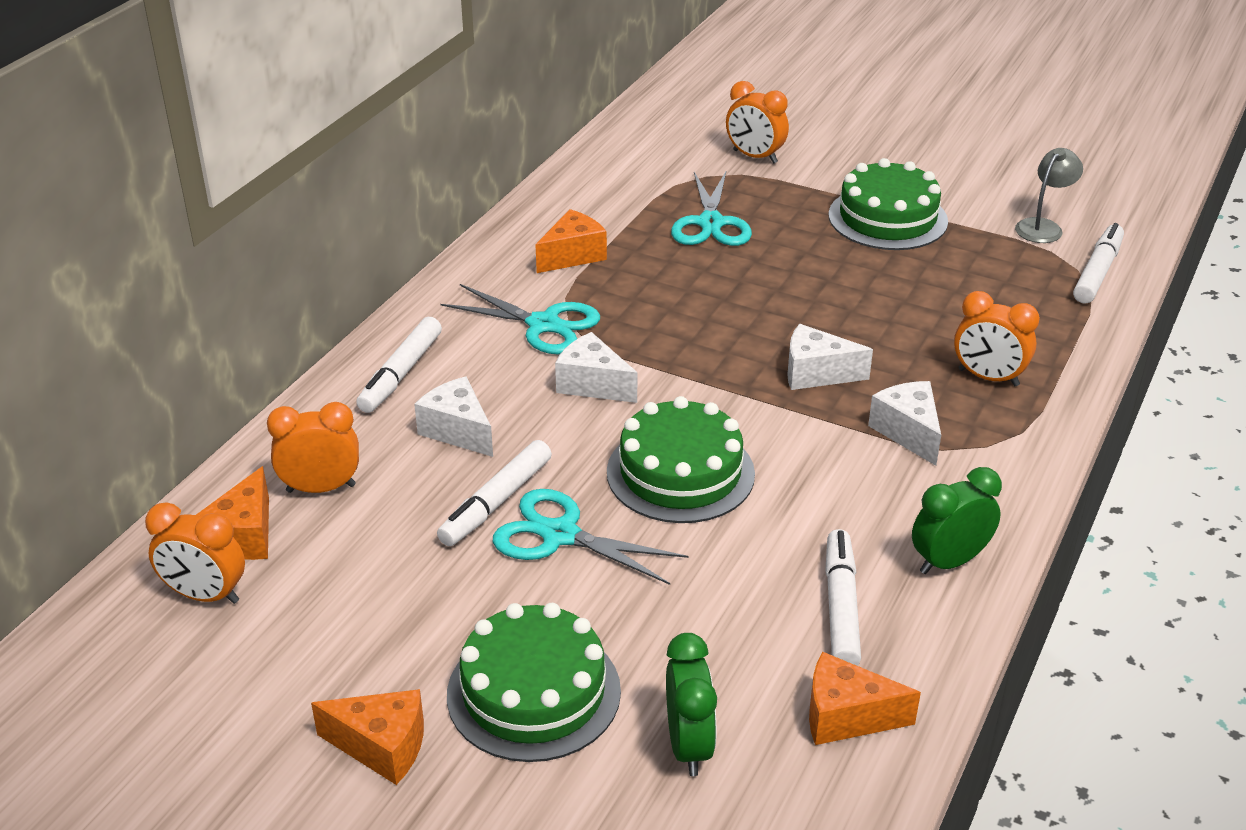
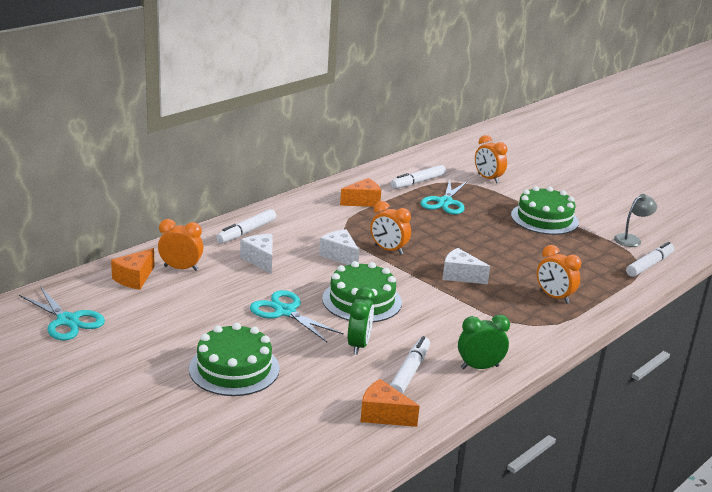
camera: 15 degrees right, 10 degrees down
(205, 595) = (103, 297): orange clock -> orange clock (388, 250)
(382, 747) = (150, 371): orange cheese -> none
(496, 502) = (262, 292): white marker -> white marker (418, 182)
(543, 325) = (330, 227): turquoise scissors -> turquoise scissors (67, 321)
(689, 746) = (296, 407): green clock -> green clock (359, 345)
(908, 432) = (494, 310): white cheese -> none

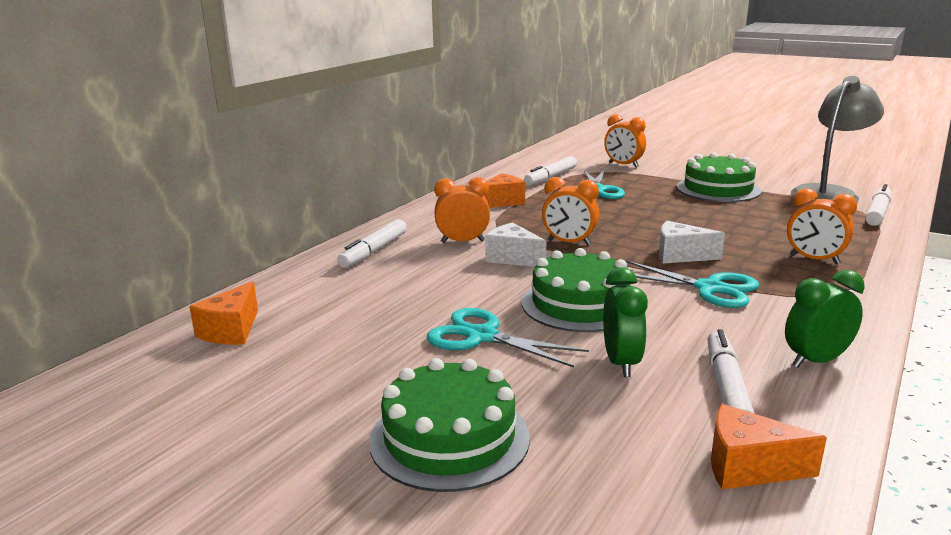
camera: 10 degrees left, 5 degrees down
(67, 321) = (129, 413): turquoise scissors -> turquoise scissors (709, 288)
(181, 268) = (299, 306): orange clock -> orange clock (462, 241)
(260, 260) = (409, 279): white cheese -> none
(631, 239) = (829, 193): grey lamp -> grey lamp, size x1.93

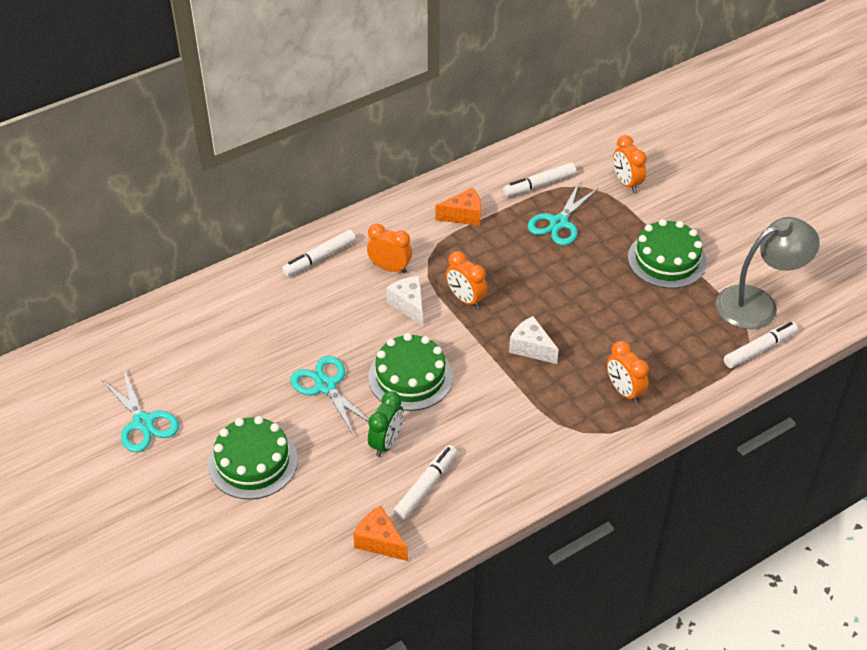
camera: 25 degrees right, 25 degrees up
(231, 331) = (186, 322): orange cheese -> none
(709, 288) = (511, 394): turquoise scissors -> turquoise scissors (143, 422)
(816, 361) = (501, 488): green clock -> none

